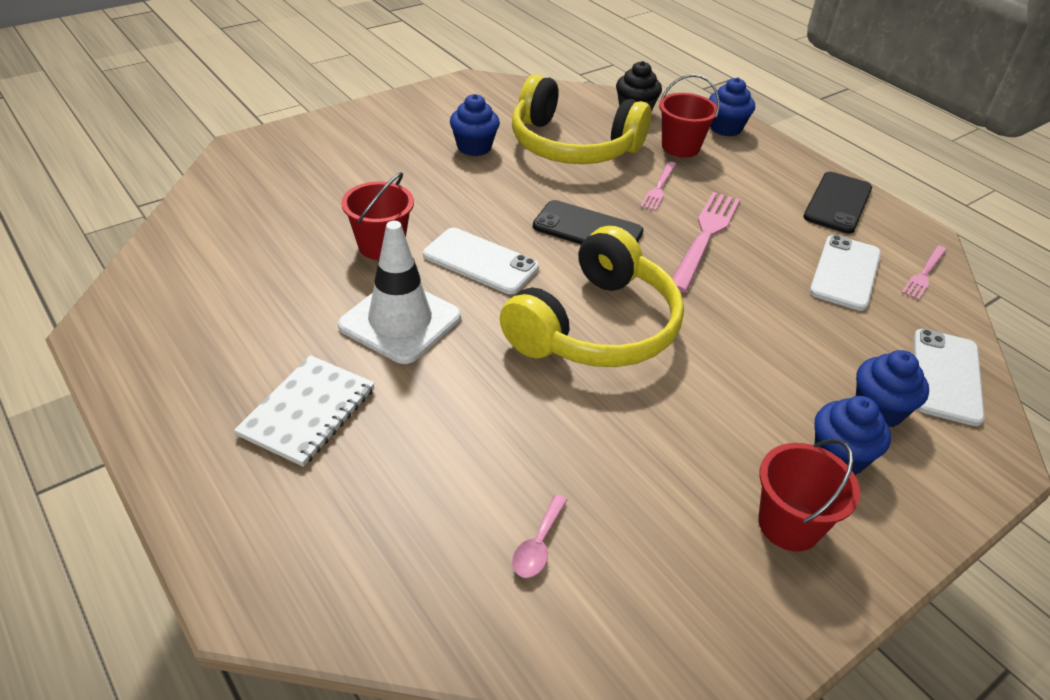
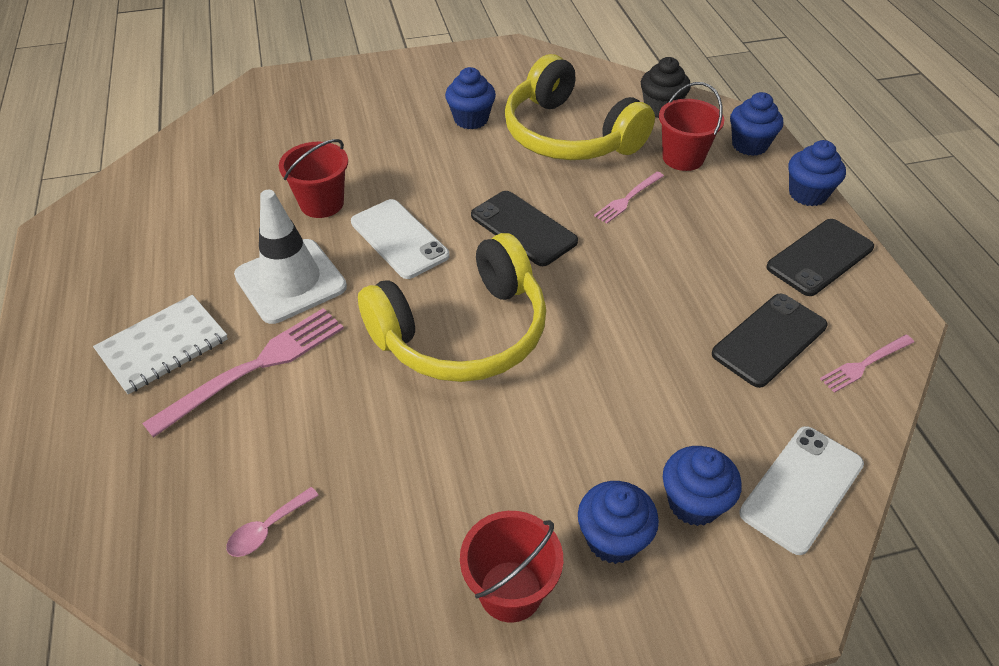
camera: 25 degrees right, 5 degrees up
(705, 237) = (639, 264): pink fork -> pink fork (254, 368)
(795, 157) = (807, 194): none -> blue cupcake
(845, 273) = (769, 340): white phone -> black phone

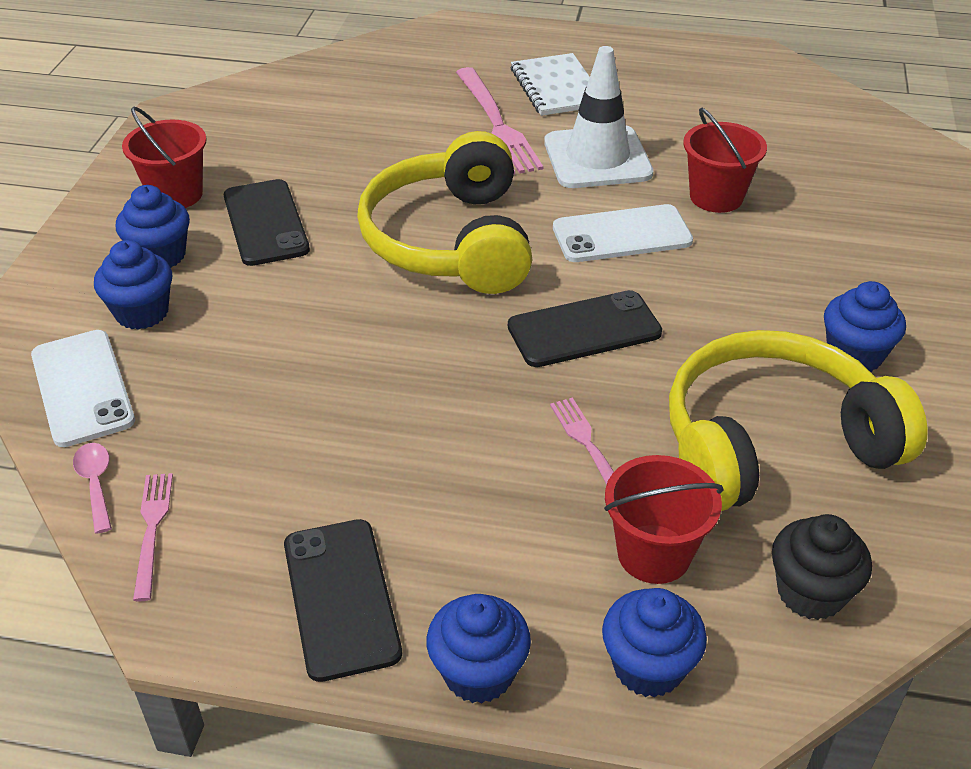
camera: 115 degrees right, 5 degrees down
(267, 529) = (331, 108): pink spoon -> pink spoon (96, 483)
(769, 340) = (257, 461): black phone -> black phone (265, 223)

